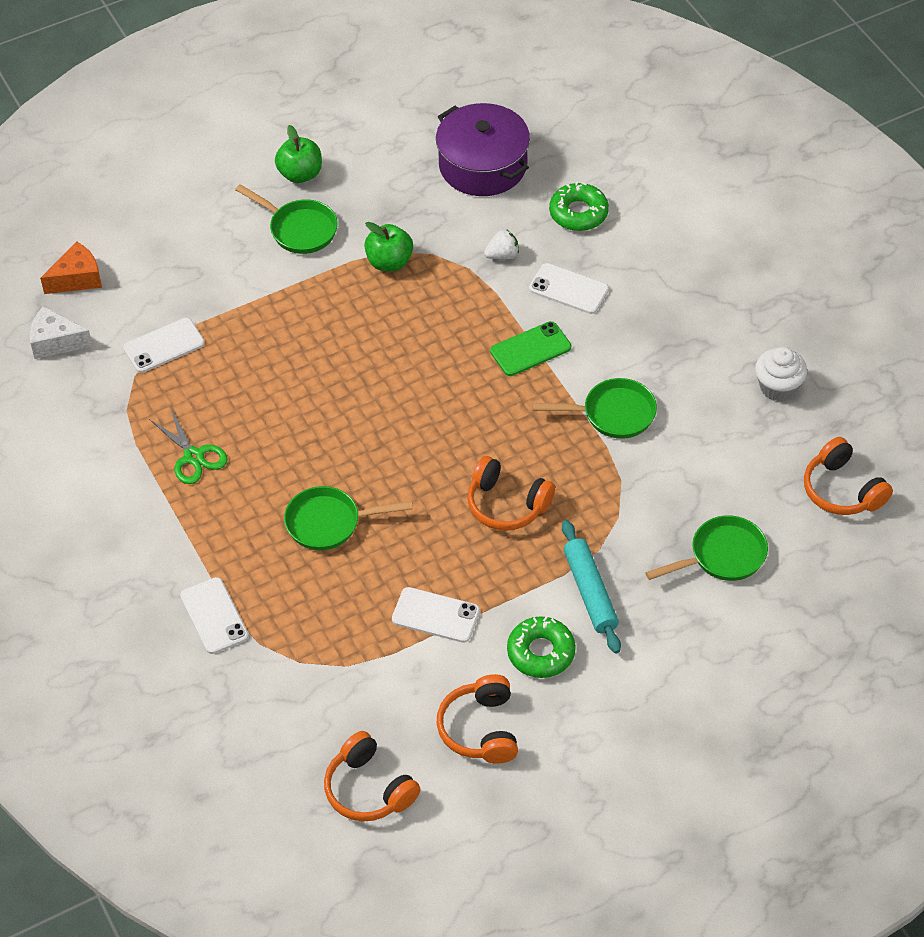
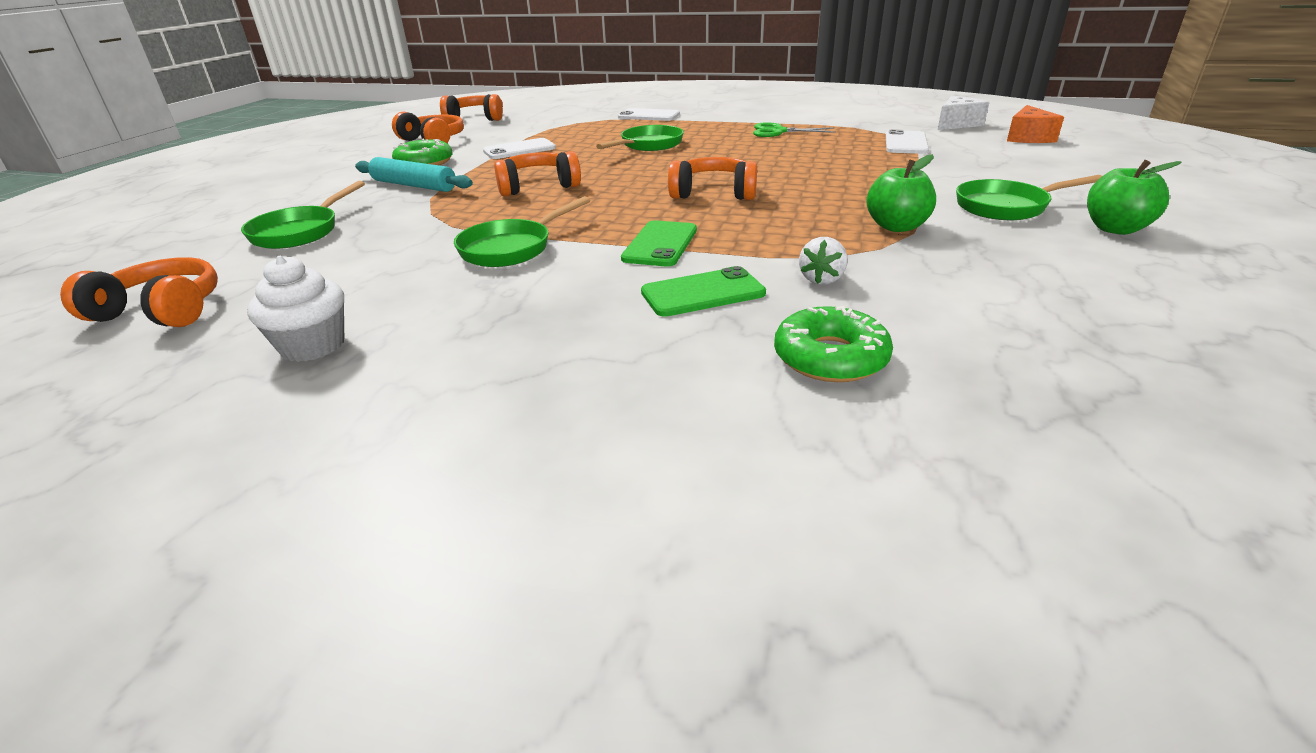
camera: 135 degrees right, 20 degrees down
(415, 386) = (713, 193): none -> orange headphones
(483, 165) = (1033, 331): purple pot -> none
(568, 289) = (702, 293): white phone -> green phone

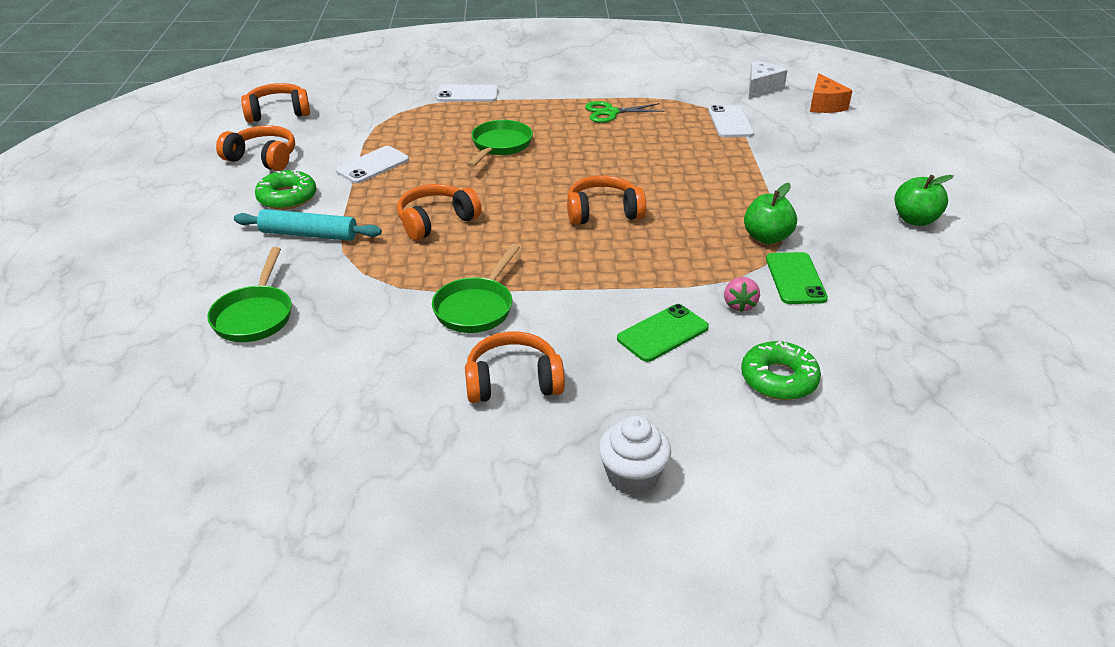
camera: 20 degrees left, 5 degrees up
(161, 311) = (226, 430): orange headphones -> orange headphones (513, 382)
(313, 346) = (403, 439): white cupcake -> white cupcake (632, 476)
(660, 244) = (598, 284): green phone -> green phone (795, 278)
(821, 279) = (739, 305): white strawberry -> pink strawberry
(1006, 207) = (836, 203): green pan -> none

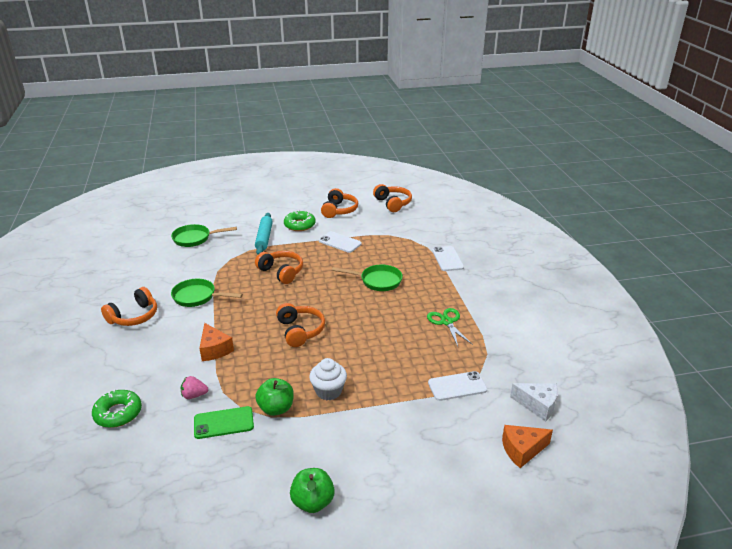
camera: 80 degrees right, 5 degrees down
(513, 382) = (134, 316): orange headphones -> orange headphones turned 60 degrees clockwise
(632, 476) = (55, 360): white cupcake -> white cupcake (328, 391)
(633, 287) = (214, 349): none -> orange cheese
(662, 333) = (168, 364): green phone -> none

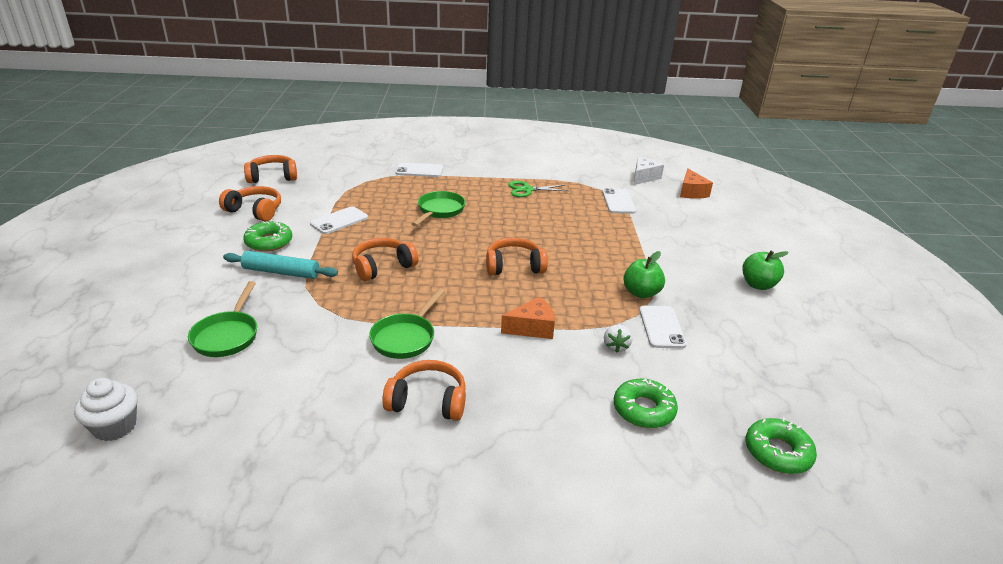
camera: 80 degrees left, 0 degrees up
(62, 492) = (777, 452): none -> green donut
(134, 316) = (428, 401): orange headphones -> orange headphones turned 45 degrees counterclockwise
(194, 395) = (616, 346): pink strawberry -> white strawberry
(223, 423) = (661, 327): green phone -> white phone
(328, 391) = (618, 261): white cupcake -> white cupcake (115, 427)

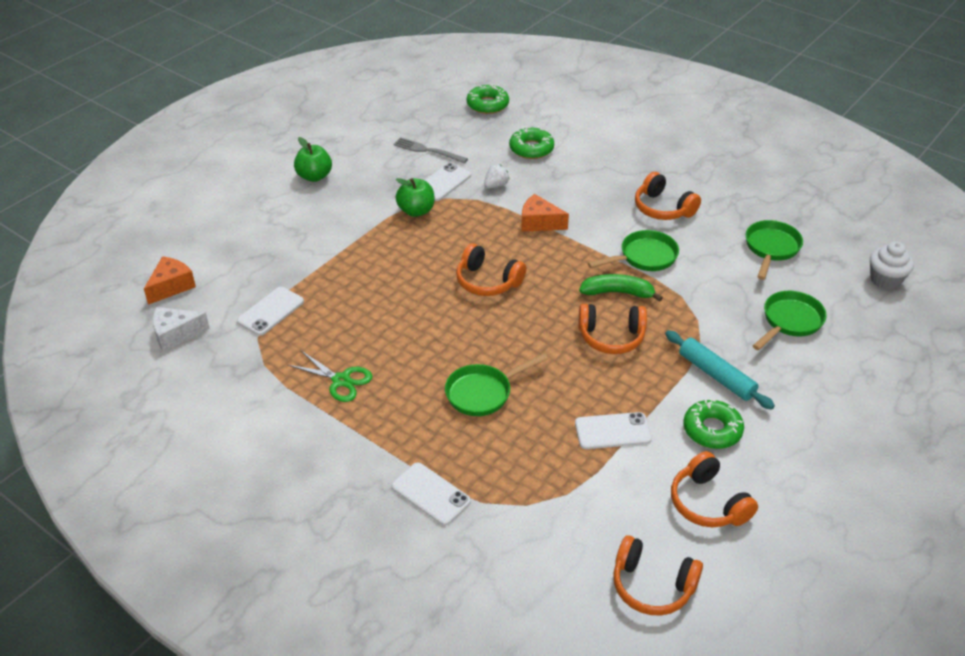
camera: 140 degrees left, 10 degrees up
(273, 406) = (771, 248): none -> green pan
(404, 298) = (618, 293): none -> green banana
(727, 353) = (427, 150): none -> grey fork

